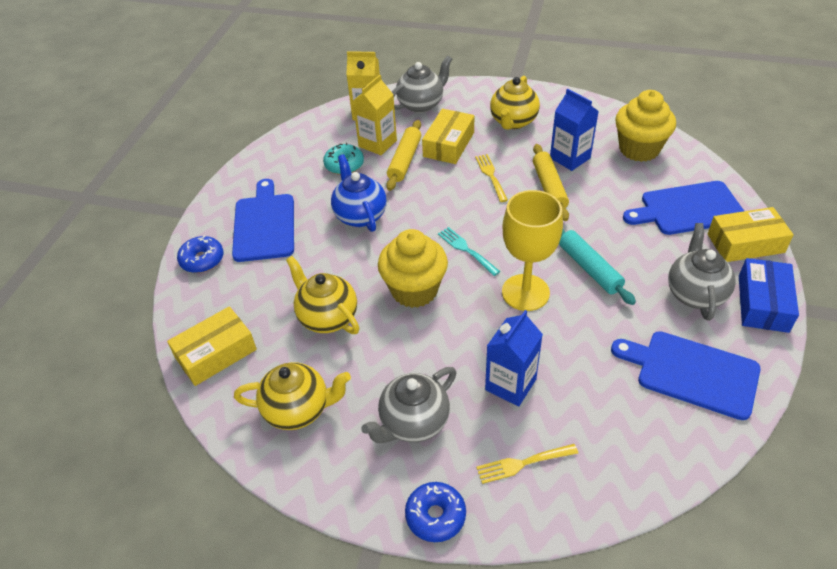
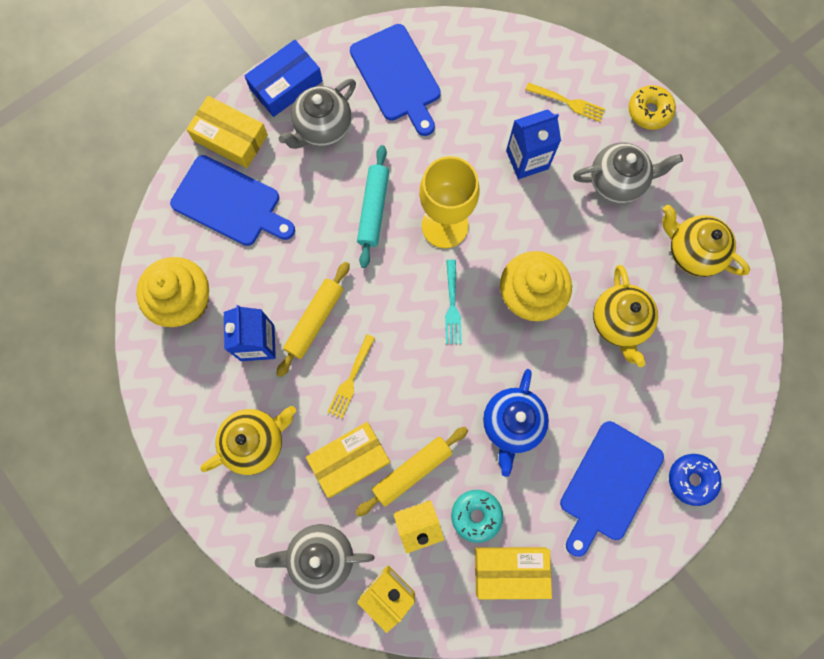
camera: 145 degrees left, 30 degrees up
(216, 353) = (729, 353): yellow box -> yellow box (510, 571)
(435, 516) = (649, 111): blue donut -> yellow donut

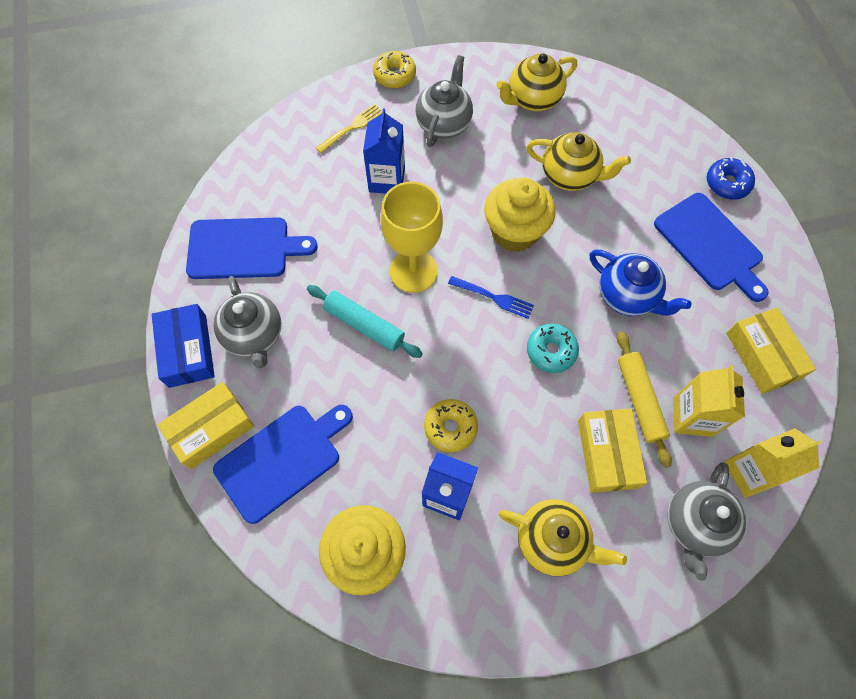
camera: 65 degrees left, 10 degrees down
(255, 442) = (552, 541): yellow teapot -> yellow teapot turned 120 degrees clockwise
(314, 320) = (450, 427): yellow rolling pin -> yellow donut
(351, 378) = (525, 417): yellow fork -> none
(452, 305) = (493, 297): turquoise fork -> blue fork
(476, 515) = (702, 362): turquoise donut -> turquoise donut (551, 351)
(510, 571) = (763, 355): yellow box -> yellow box turned 45 degrees counterclockwise

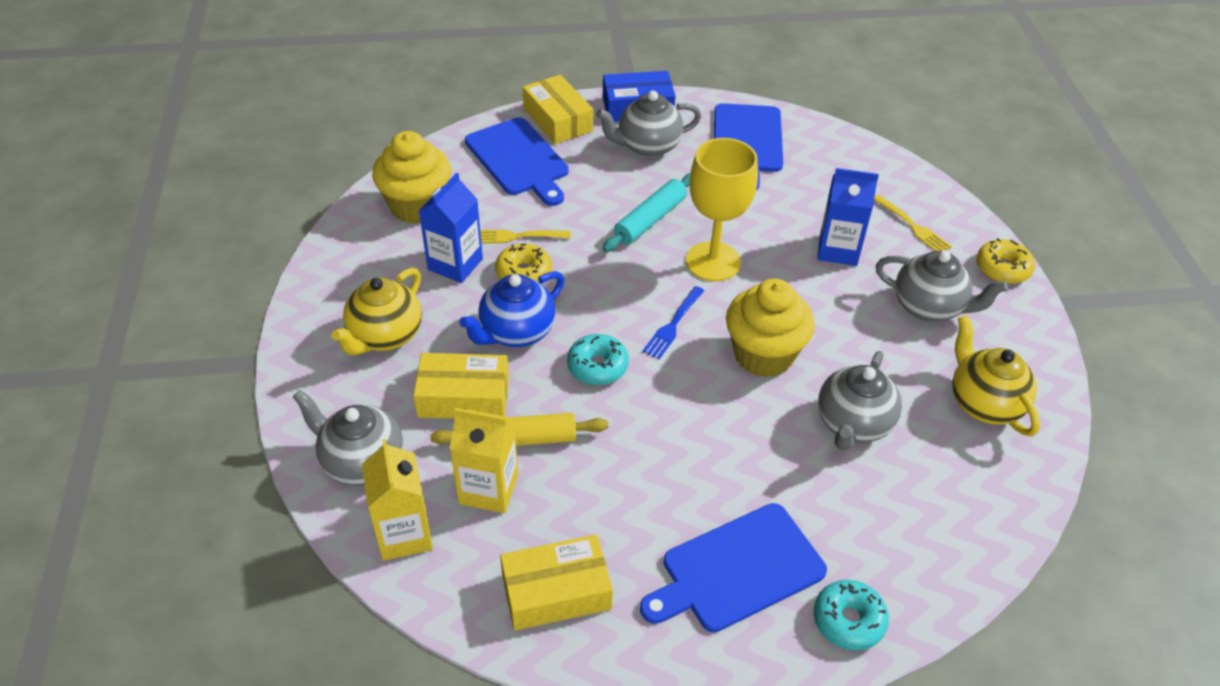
camera: 95 degrees right, 20 degrees down
(401, 441) = (517, 236): none -> yellow fork
(570, 176) = (853, 424): yellow teapot -> grey teapot
(627, 296) = (662, 454): blue teapot -> blue teapot (516, 332)
(727, 183) = (848, 620): blue donut -> turquoise donut

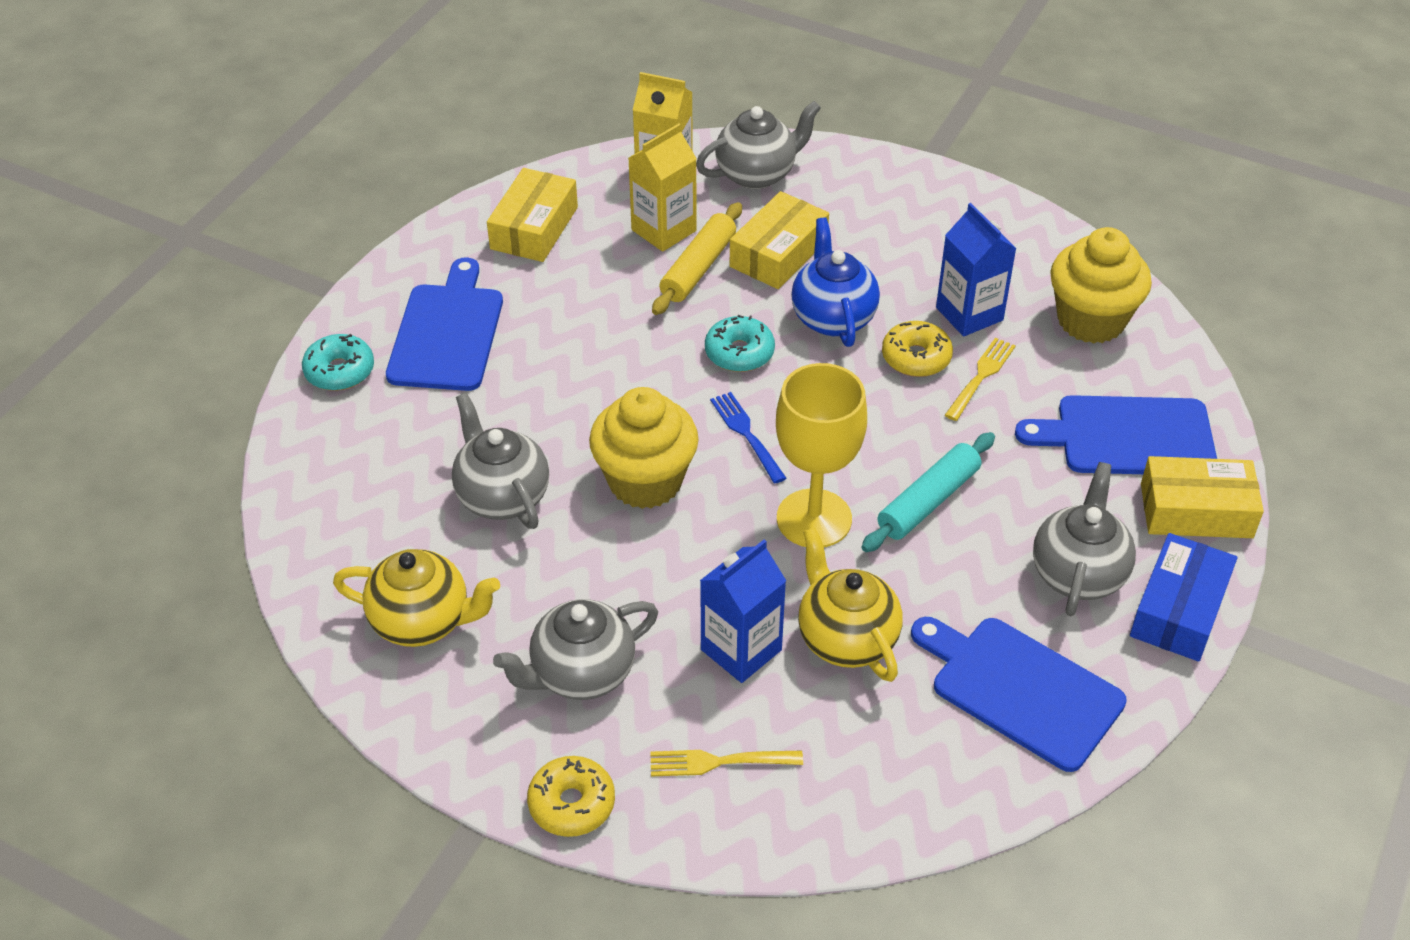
camera: 125 degrees right, 0 degrees up
(385, 336) = (899, 233): yellow teapot -> yellow teapot (846, 639)
(650, 220) = (928, 501): turquoise rolling pin -> turquoise rolling pin turned 60 degrees clockwise

